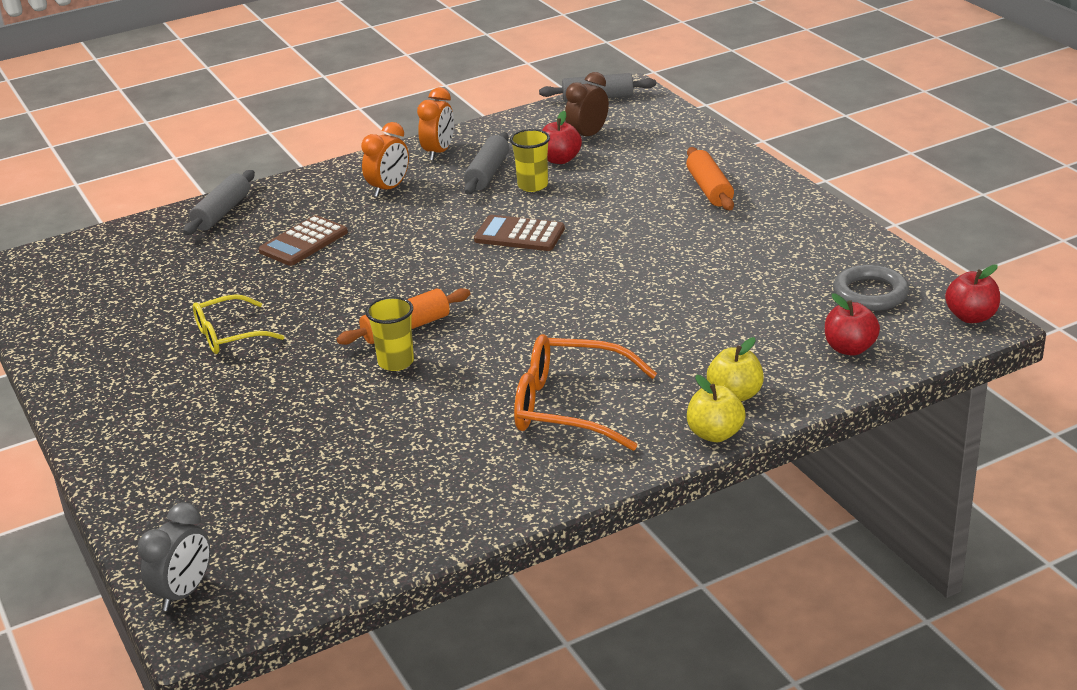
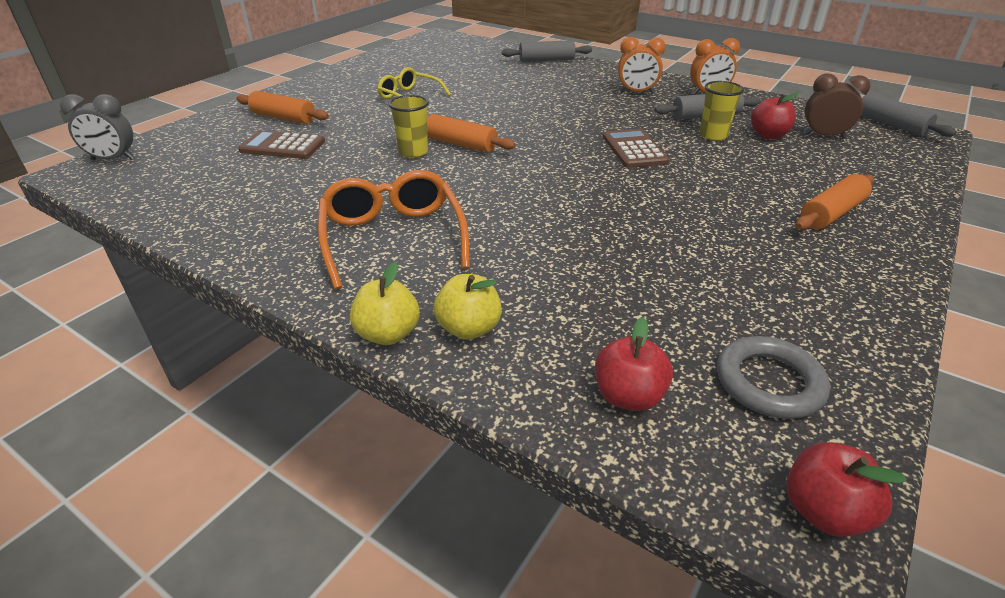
camera: 60 degrees right, 5 degrees up
(189, 441) = (283, 118): none -> orange rolling pin
(303, 242) = (538, 87): brown calculator -> brown calculator (283, 146)

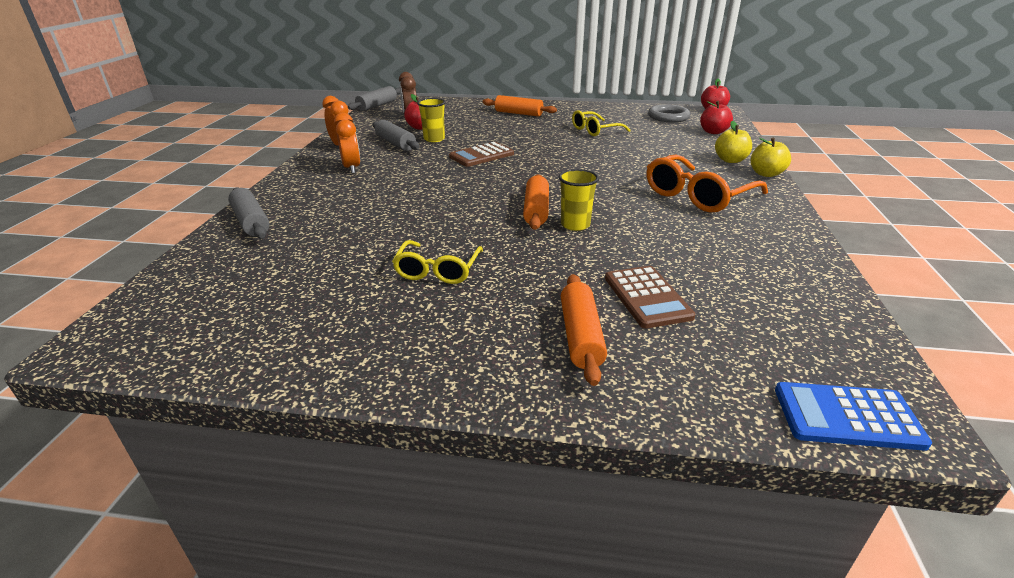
camera: 115 degrees left, 5 degrees down
(113, 159) = (847, 416): grey clock -> blue calculator
(703, 254) = (595, 130): none -> yellow glasses

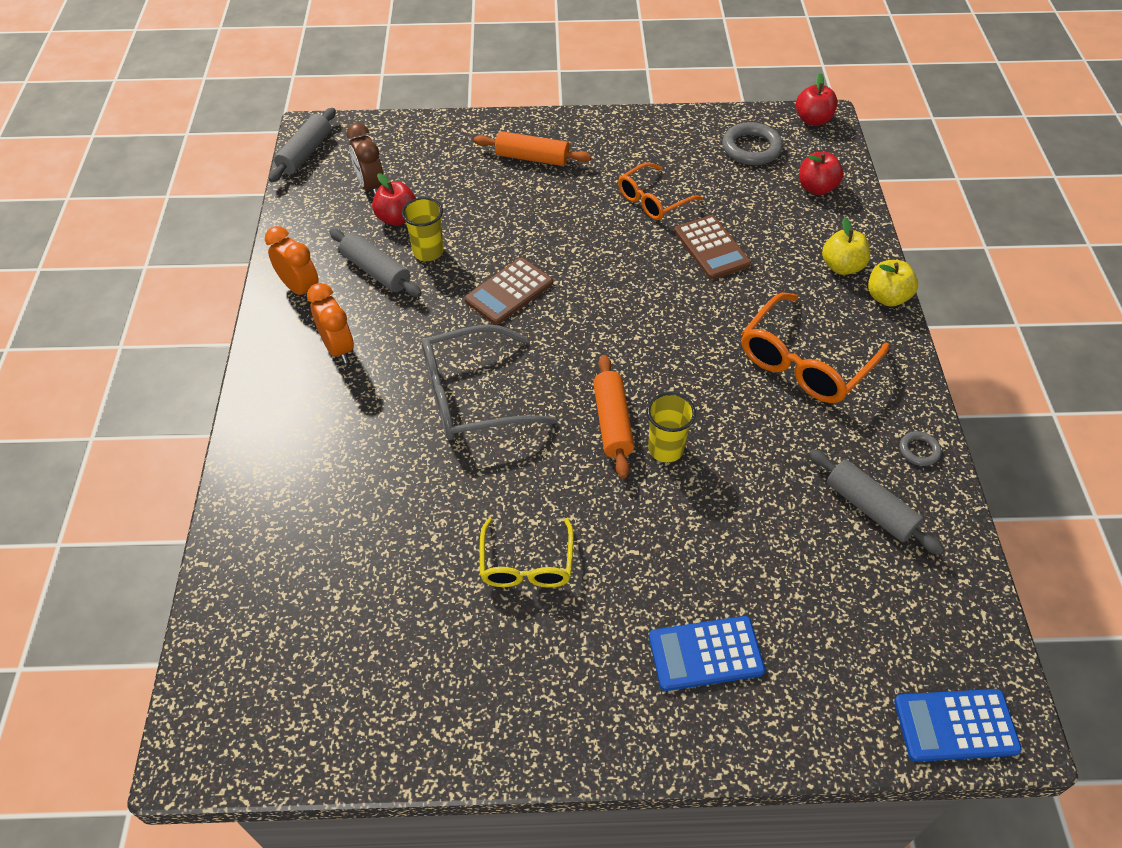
camera: 10 degrees left, 20 degrees up
(251, 222) = (258, 497): grey rolling pin -> grey rolling pin (870, 508)
(434, 192) = (472, 396): none -> grey glasses
(581, 336) = (705, 653): orange rolling pin -> blue calculator
(595, 130) = (653, 200): yellow glasses -> orange glasses
(647, 297) = (764, 578): brown calculator -> brown calculator (711, 248)
(795, 242) = (919, 450): none -> grey ring

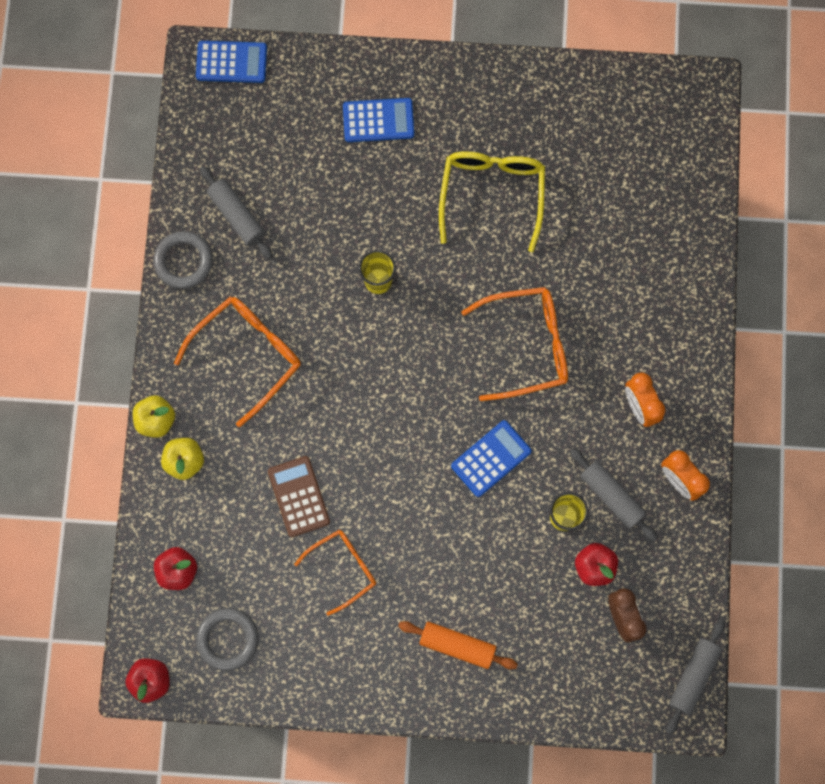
camera: 175 degrees left, 25 degrees up
(472, 396) = (526, 345): grey glasses -> orange glasses
(509, 292) = (491, 458): brown calculator -> blue calculator
(526, 564) = (492, 194): yellow glasses -> yellow glasses, size x1.56
(612, 422) = (416, 309): orange rolling pin -> none
(919, 450) = (184, 261): grey ring -> grey ring, size x1.90

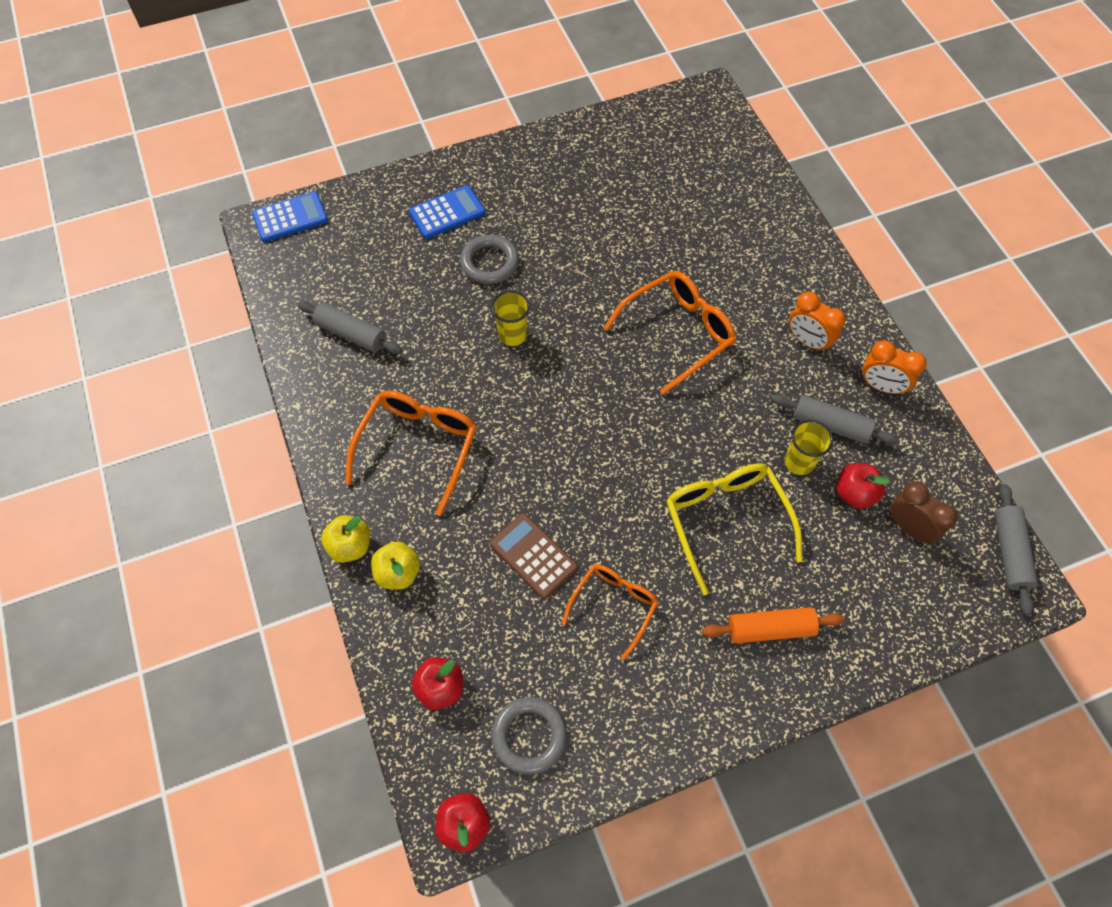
camera: 25 degrees left, 15 degrees down
(184, 261) = (316, 391): grey ring -> grey ring (489, 262)
(491, 458) = (701, 440): blue calculator -> none
(492, 194) = (578, 230): yellow glasses -> yellow glasses (726, 521)

